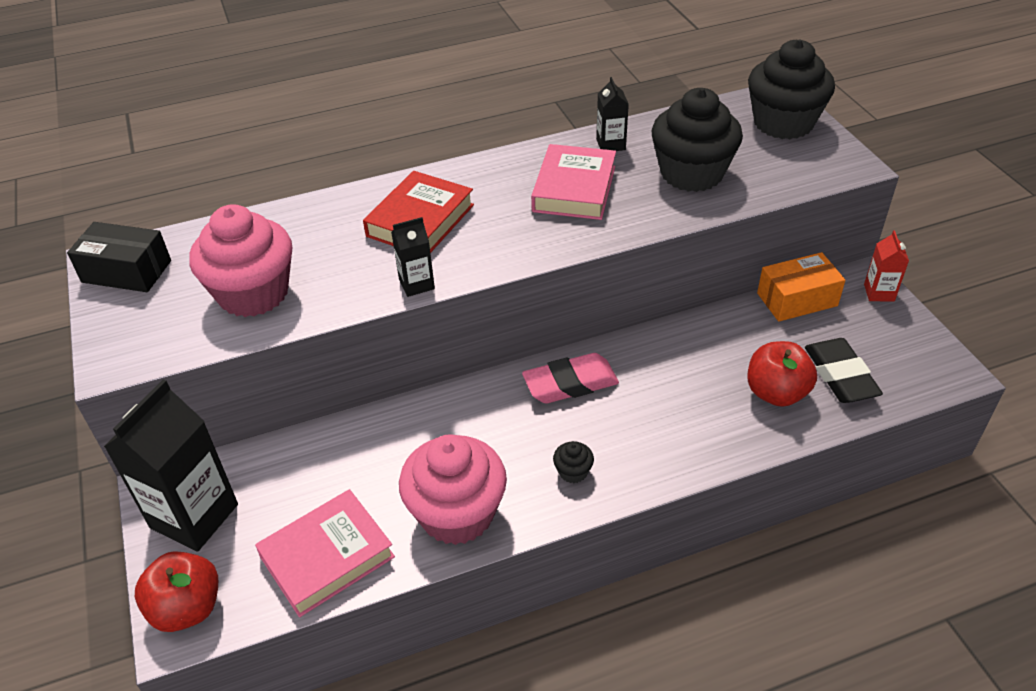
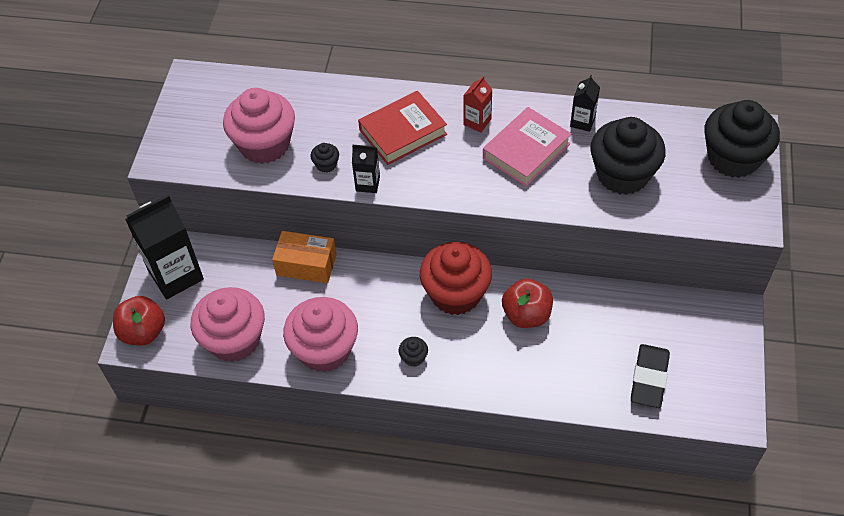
camera: 30 degrees right, 10 degrees up
(126, 271) = (199, 93): black box -> none
(327, 557) = (234, 340): pink book -> pink cupcake
(350, 284) = (326, 165): none -> black cupcake
(570, 384) = (455, 294): pink eraser -> red cupcake
(776, 393) = (591, 369): red apple -> red apple (526, 315)
(797, 299) = (667, 304): orange box -> orange box (306, 265)
(879, 293) = (736, 328): red carton -> red carton (477, 122)

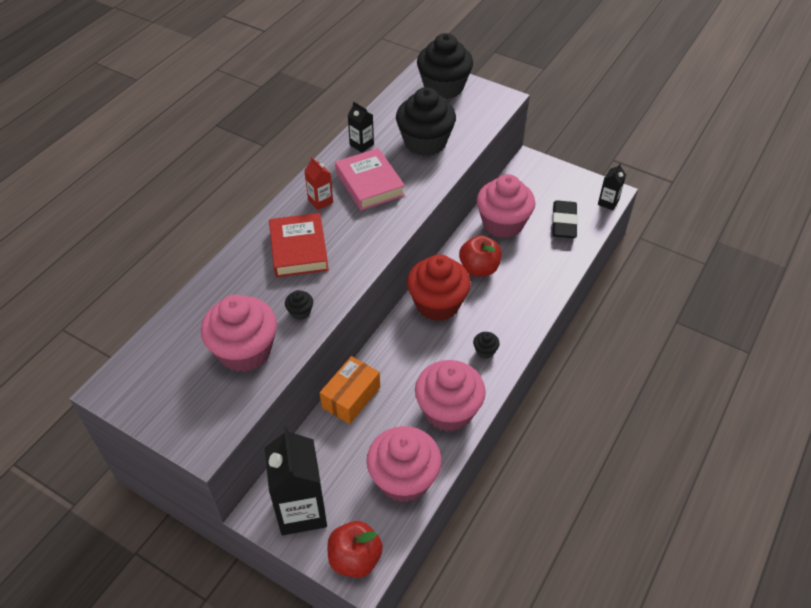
camera: 70 degrees left, 5 degrees down
(367, 184) = (340, 290): black carton -> black carton (608, 202)
(610, 316) = (503, 223): none -> pink cupcake
(649, 378) = (564, 223): black eraser -> black eraser turned 60 degrees clockwise

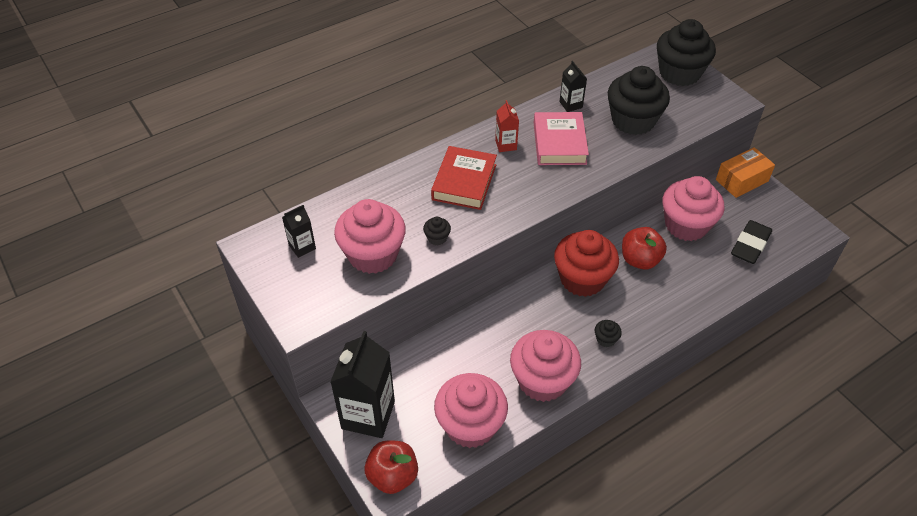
camera: 25 degrees right, 0 degrees up
(351, 397) = (460, 334): orange box -> orange box (742, 180)
(608, 202) = (808, 240): black carton -> black carton (302, 247)

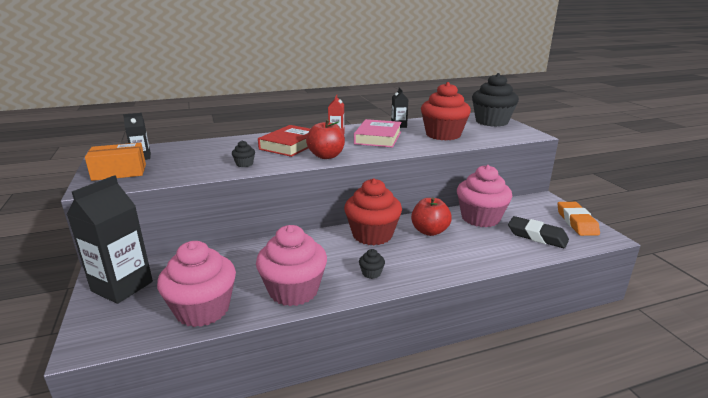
camera: 15 degrees right, 25 degrees down
(373, 254) = (187, 165): pink cupcake -> none
(392, 476) = (98, 333): red apple -> red apple (326, 156)
(633, 120) = (443, 135): black cupcake -> red cupcake
(742, 180) = (539, 201): orange box -> orange box (119, 172)
(750, 245) = (537, 236): black eraser -> black eraser turned 75 degrees clockwise
(785, 212) = (576, 222): none -> orange eraser

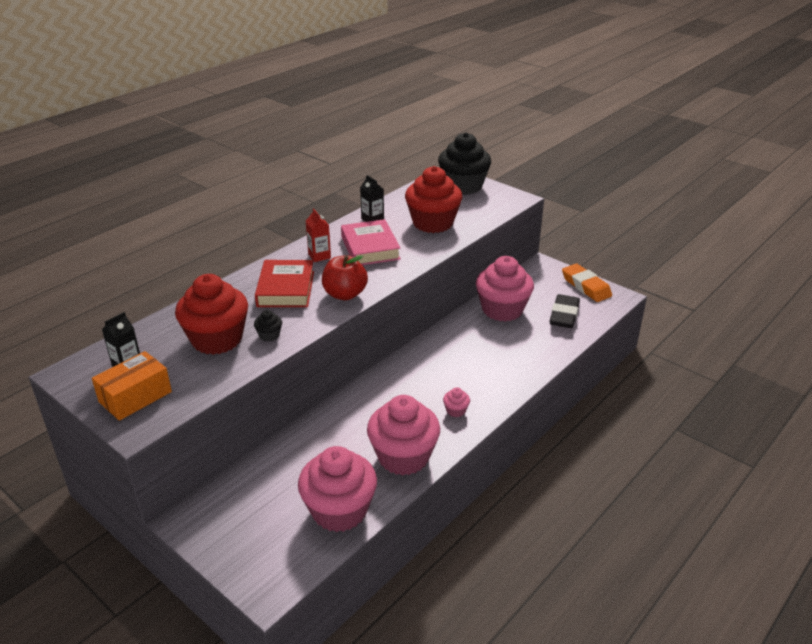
camera: 30 degrees left, 10 degrees up
(122, 286) = (226, 524): black carton -> none
(371, 273) = (456, 410): black cupcake -> pink cupcake
(372, 235) = (419, 366): red cupcake -> red cupcake (217, 339)
(429, 231) = (468, 343): red apple -> none
(537, 236) = (564, 315): black eraser -> black eraser turned 75 degrees counterclockwise

